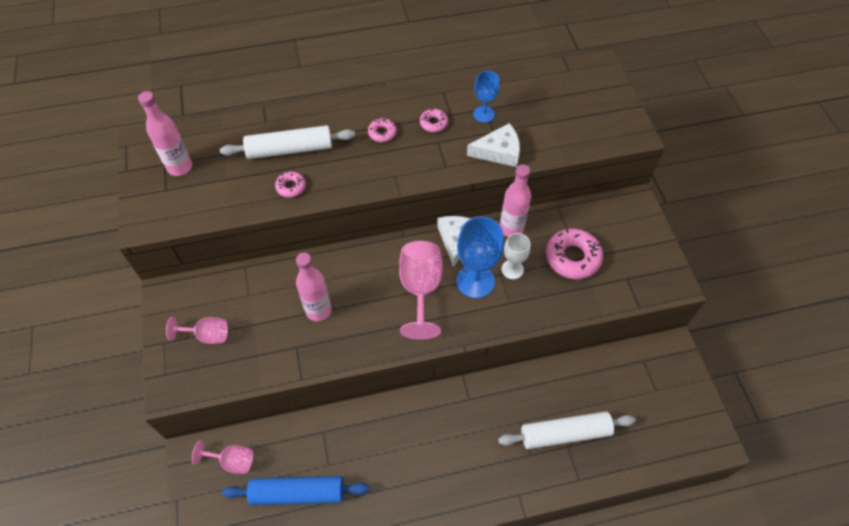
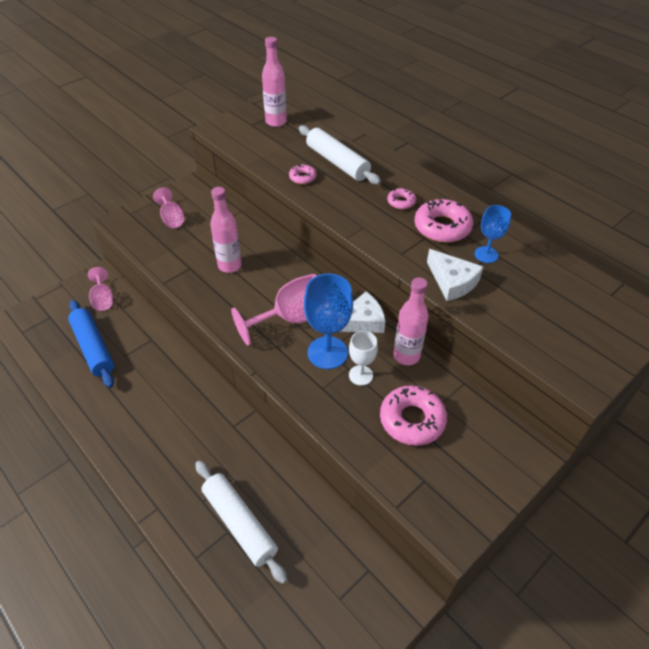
camera: 60 degrees right, 10 degrees down
(433, 123) = (442, 227): pink donut -> pink donut, size x1.93

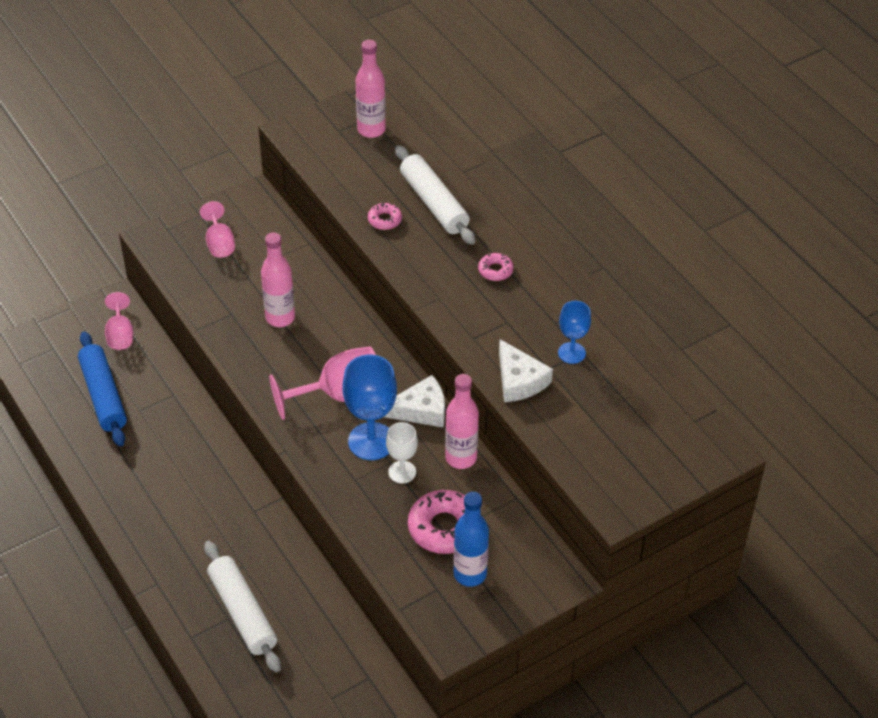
camera: 10 degrees right, 0 degrees up
(442, 227) = (533, 311): pink donut -> none
(449, 460) = (470, 574): none -> blue bottle

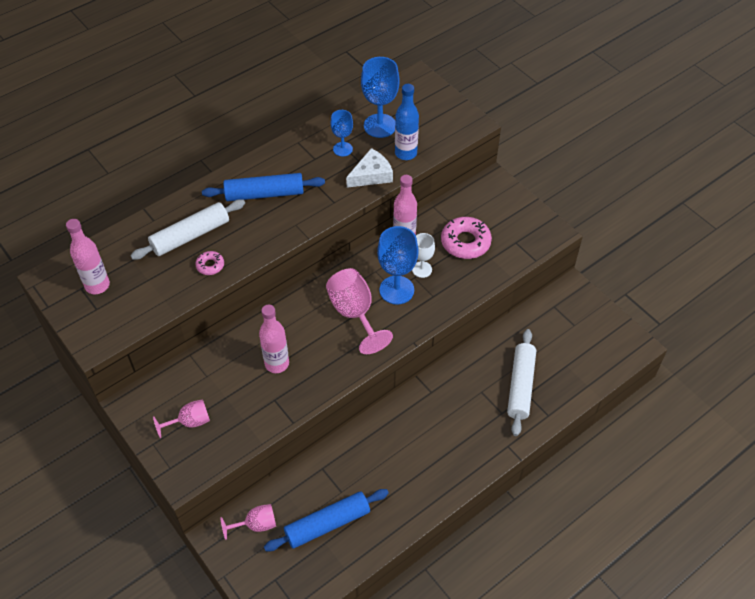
camera: 95 degrees left, 5 degrees up
(243, 612) = (520, 386): white rolling pin -> white rolling pin turned 45 degrees counterclockwise
(421, 410) = (363, 263): white cheese -> none
(470, 574) = (499, 226): blue bottle -> blue bottle (406, 153)
(495, 270) = (264, 194): pink donut -> blue rolling pin
(616, 397) = (380, 126): none -> blue goblet

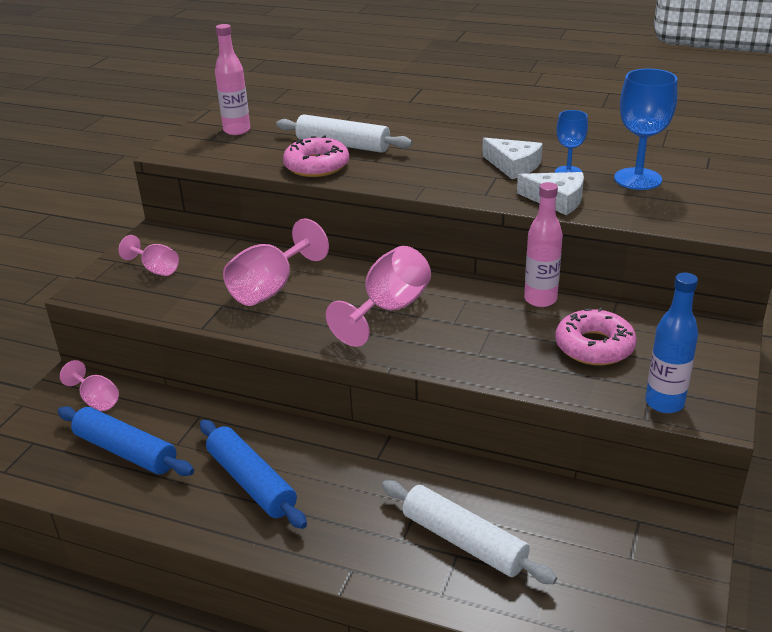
camera: 60 degrees right, 20 degrees down
(210, 265) = (316, 166): pink donut -> pink donut, size x1.93
(264, 194) = (444, 157): blue rolling pin -> blue rolling pin (252, 482)
(277, 364) = (271, 288): pink bottle -> pink goblet
(310, 168) = (513, 166): none -> white cheese
(396, 290) = (455, 324): blue goblet -> none
(406, 153) = (622, 207): blue bottle -> blue bottle (664, 403)
(422, 269) = (508, 330): white goblet -> none
(520, 386) = (464, 541): white rolling pin -> white rolling pin turned 60 degrees clockwise

